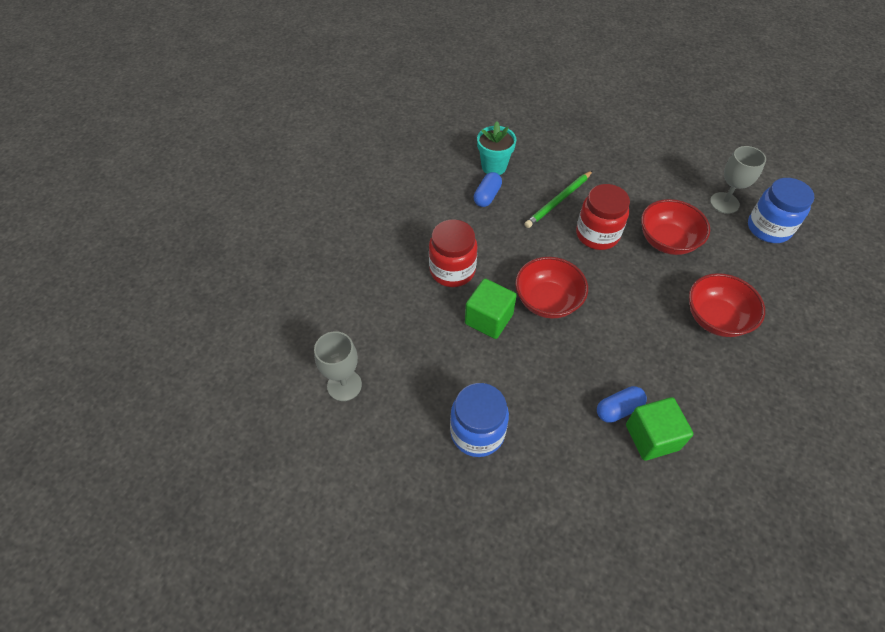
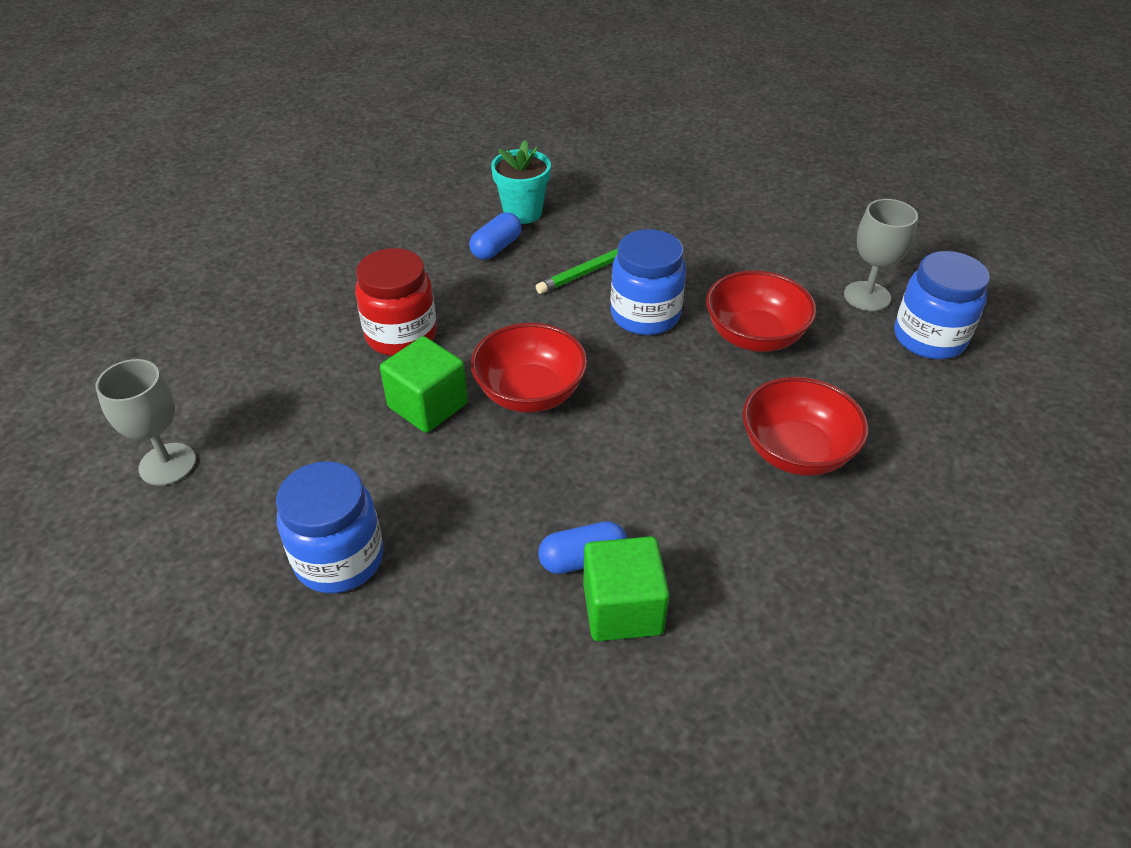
camera: 10 degrees right, 10 degrees down
(597, 235) = (645, 315): red jar -> blue jar

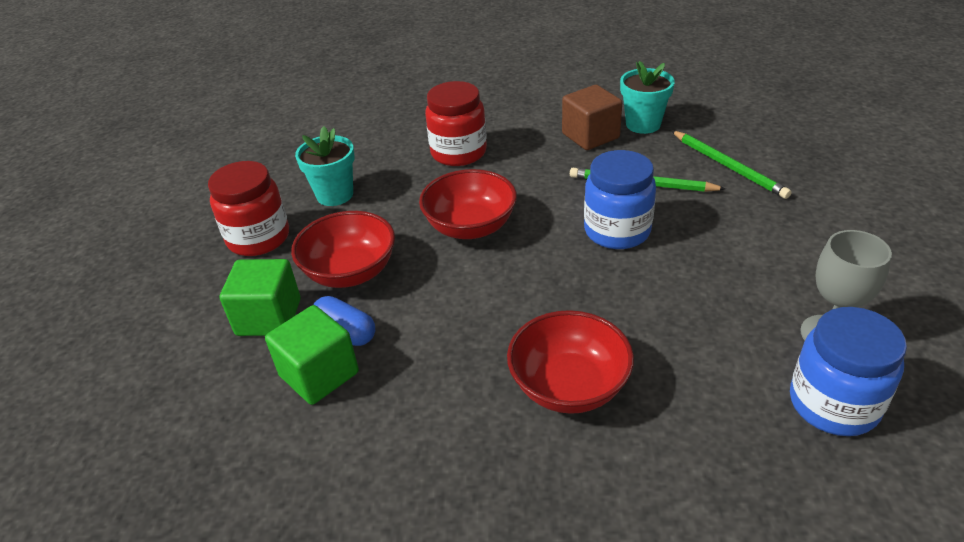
camera: 55 degrees right, 5 degrees down
(167, 464) = (273, 147): grey goblet -> none
(339, 559) = (258, 238): blue jar -> red jar
(344, 458) = (335, 195): none -> turquoise flower pot
(428, 405) = (411, 196): green cube -> green cube (269, 317)
(496, 248) = (590, 136): blue capsule -> brown cube
(639, 212) = (728, 166): none -> green pencil
(754, 336) = (674, 295): red bowl -> red bowl (350, 272)

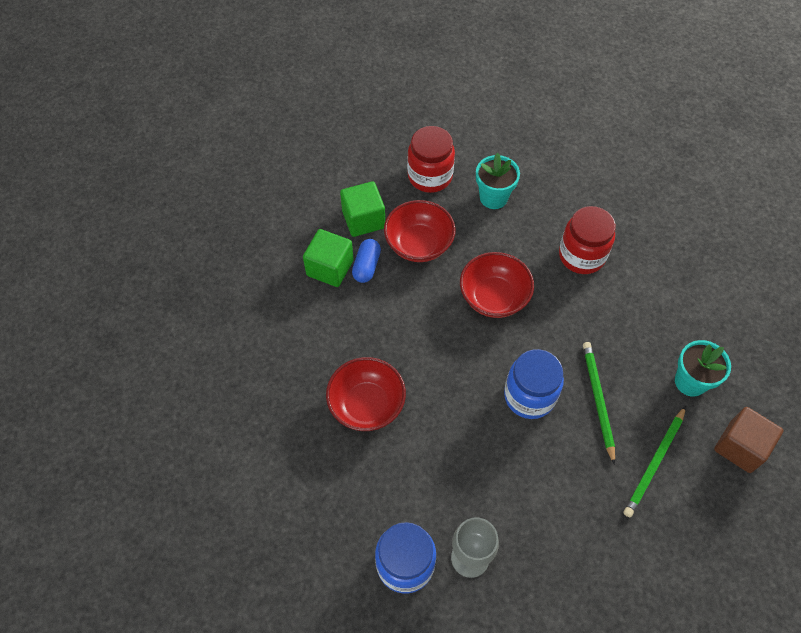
camera: 65 degrees right, 20 degrees up
(590, 136) = (651, 344): brown cube -> brown cube (740, 447)

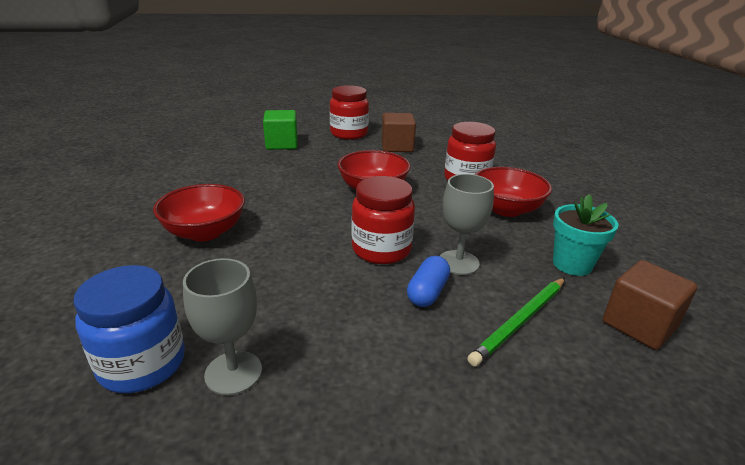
camera: 10 degrees right, 30 degrees down
(330, 268) = (235, 160): green cube -> none
(366, 266) = (267, 163): blue capsule -> blue capsule (427, 292)
(419, 244) = (320, 159): red bowl -> red bowl (506, 209)
(493, 197) = (397, 147): turquoise flower pot -> brown cube
(529, 396) = (381, 249): blue jar -> red jar
(597, 400) = (458, 262): green pencil -> grey goblet

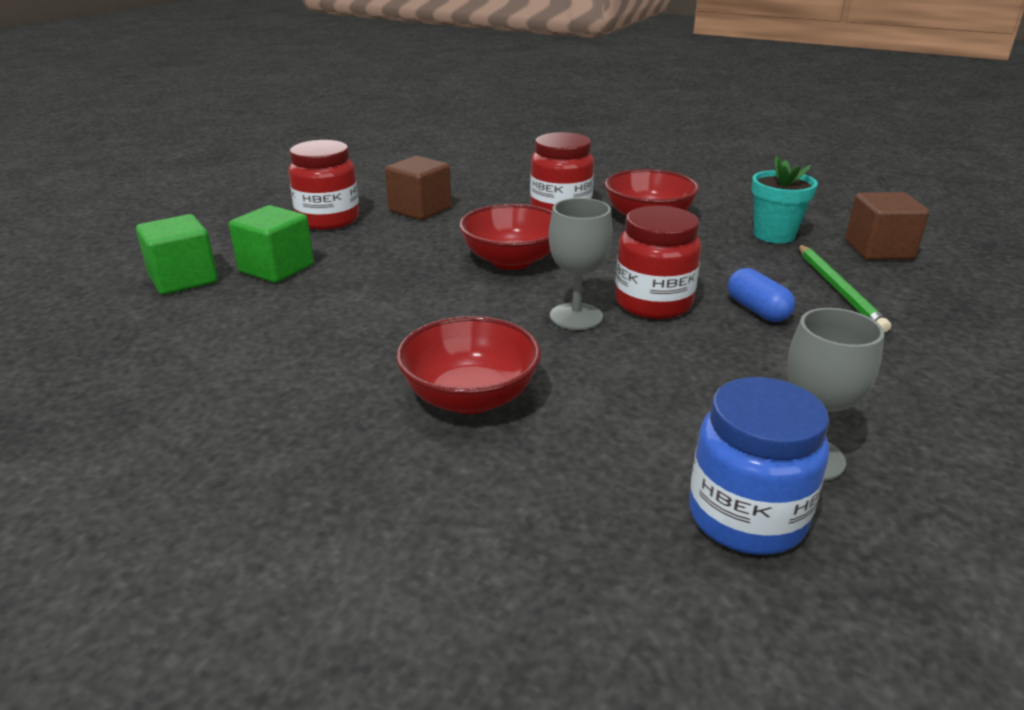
camera: 50 degrees left, 0 degrees up
(247, 133) = (183, 279): none -> green cube
(458, 262) = (720, 277): grey goblet -> grey goblet (576, 316)

